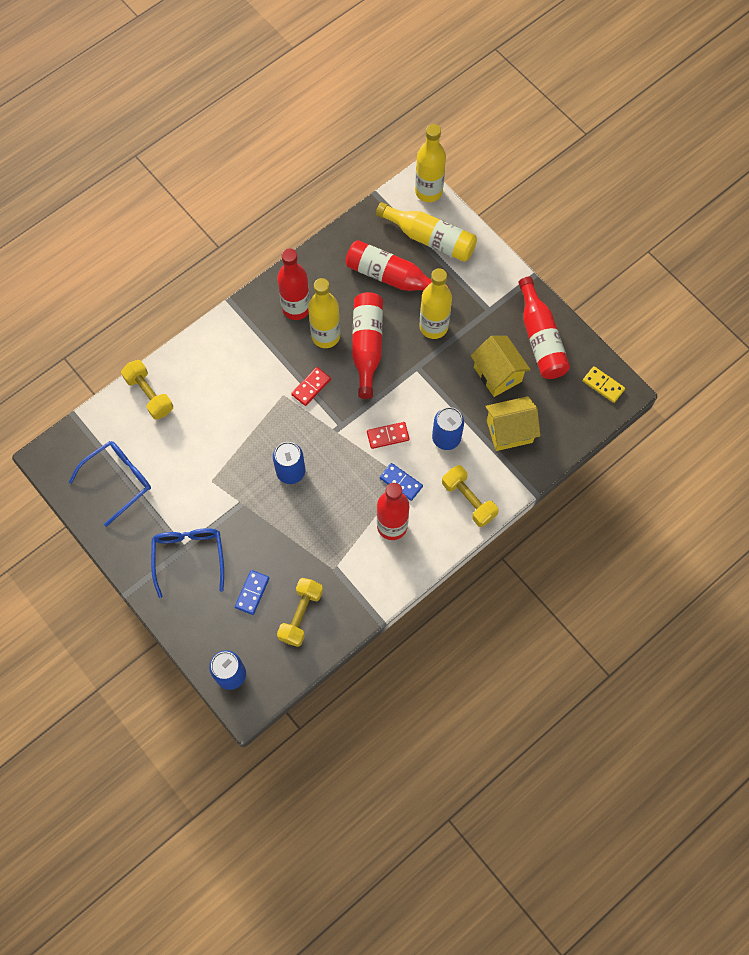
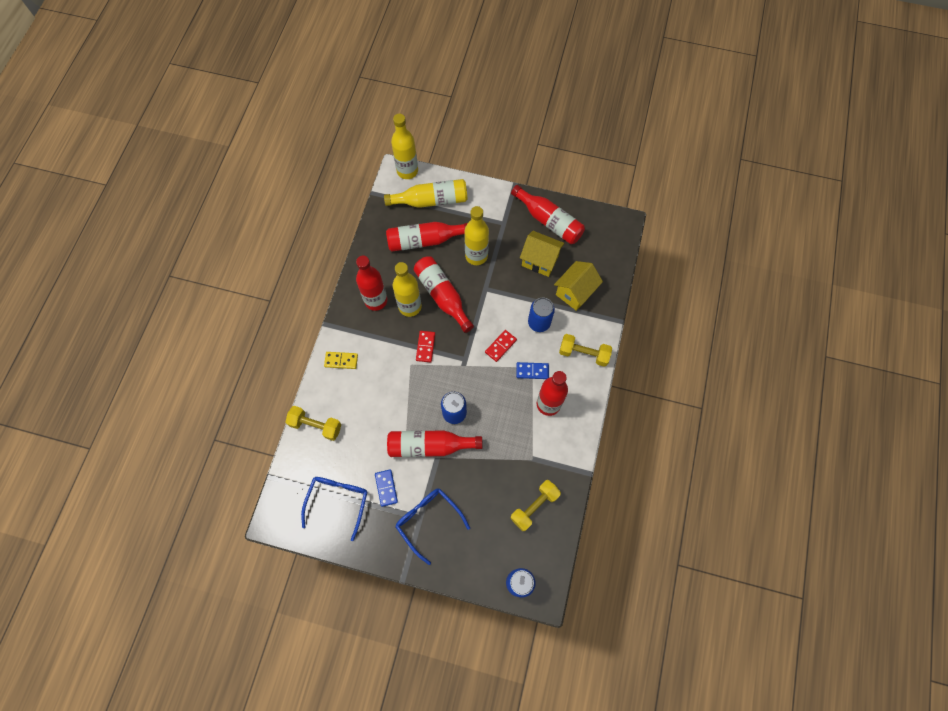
camera: 35 degrees left, 0 degrees up
(243, 487) = (430, 446): none -> red bottle
(252, 593) = (490, 514): blue domino -> blue domino (386, 488)
(301, 615) = (534, 506): yellow dumbbell -> yellow dumbbell turned 60 degrees clockwise
(603, 385) = (609, 226): yellow domino -> yellow domino (341, 361)

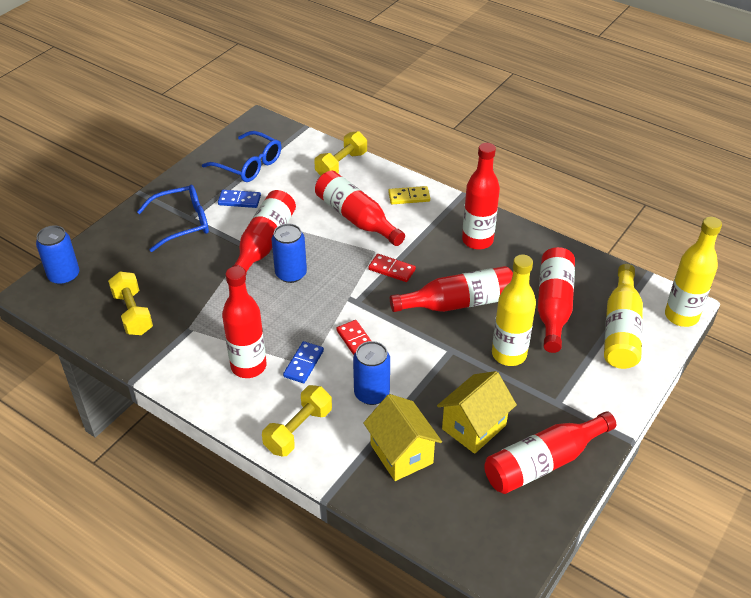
camera: 110 degrees right, 25 degrees down
(341, 361) = (409, 197): yellow domino -> yellow domino turned 60 degrees clockwise
(378, 390) = (356, 218): none -> red bottle
(410, 306) = (455, 268): yellow bottle -> none

